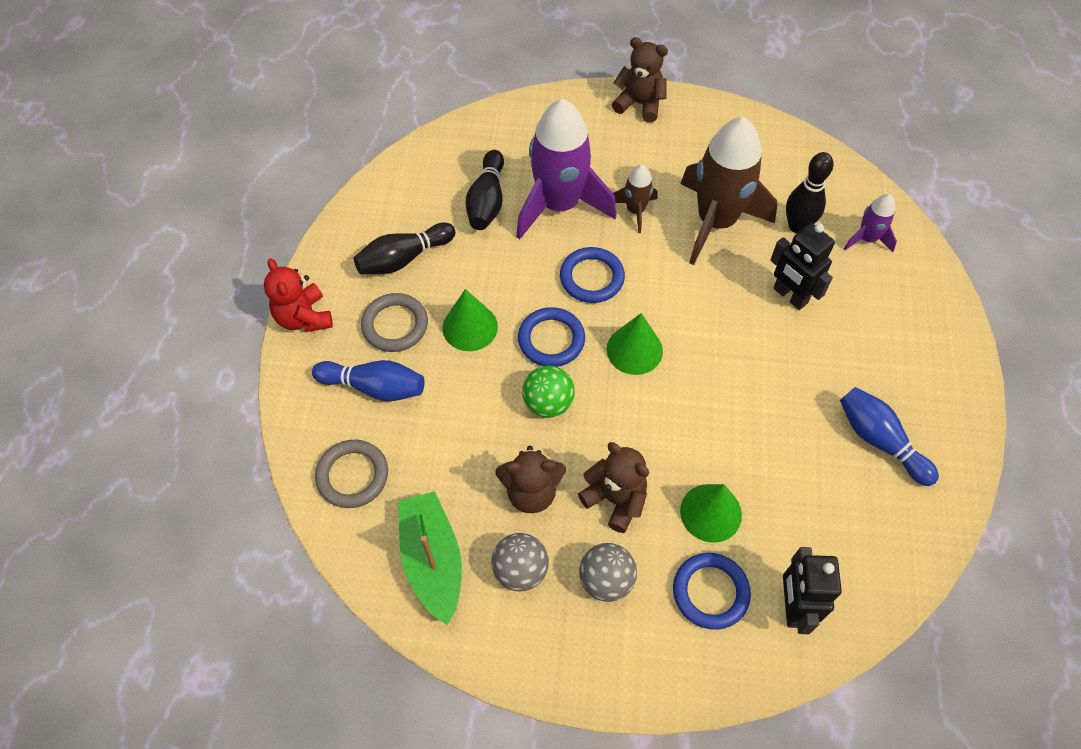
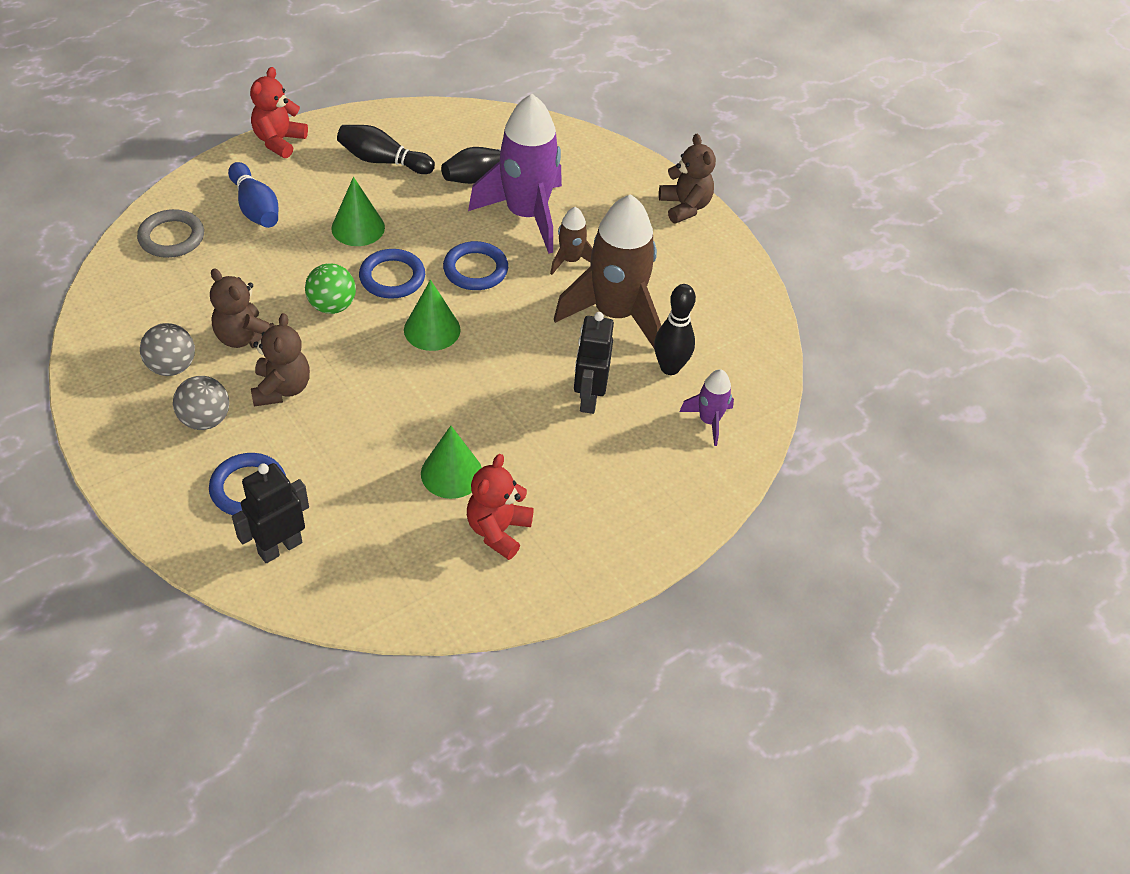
camera: 45 degrees right, 10 degrees down
(395, 325) = (319, 189): grey ring -> none
(432, 560) = (139, 315): green boat -> none
(711, 512) = (322, 452): green cone -> green cone (451, 473)
(879, 440) = (498, 530): blue bowling pin -> red teddy bear

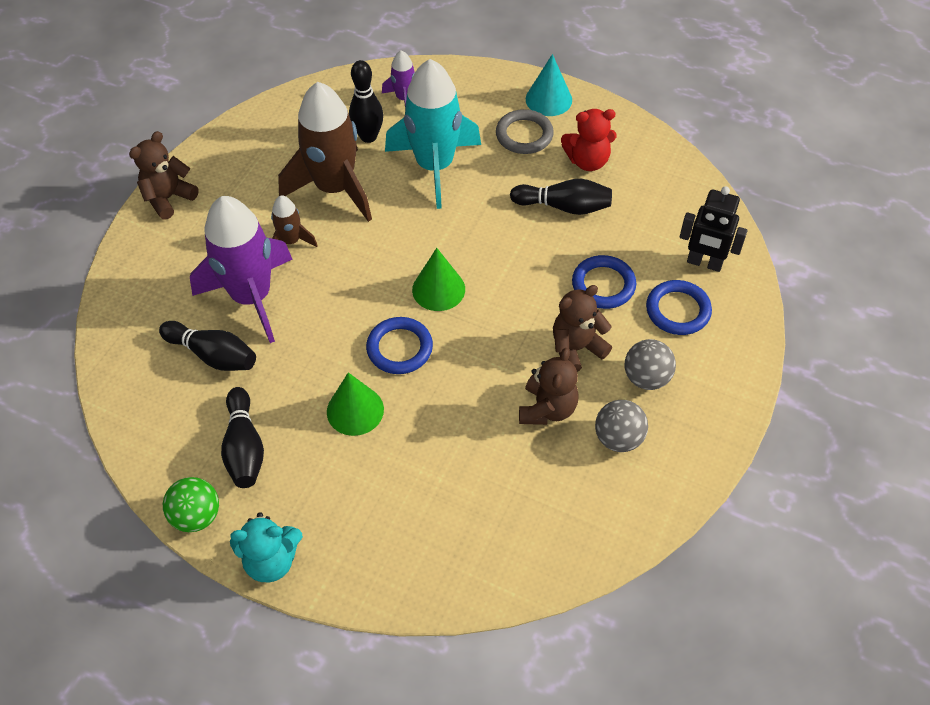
camera: 115 degrees left, 5 degrees up
(171, 237) = (477, 554): grey ring -> grey ring (524, 135)
(255, 208) = (386, 511): blue bowling pin -> none
(279, 141) = (271, 560): red teddy bear -> turquoise teddy bear
(332, 306) = (464, 370): green ball -> green ball (197, 516)
(451, 473) = (564, 206): green cone -> black bowling pin
(475, 269) = (348, 297): blue ring -> blue ring (603, 285)
(588, 398) = (435, 166): black robot -> turquoise rocket
(620, 549) = (548, 99): none -> turquoise cone

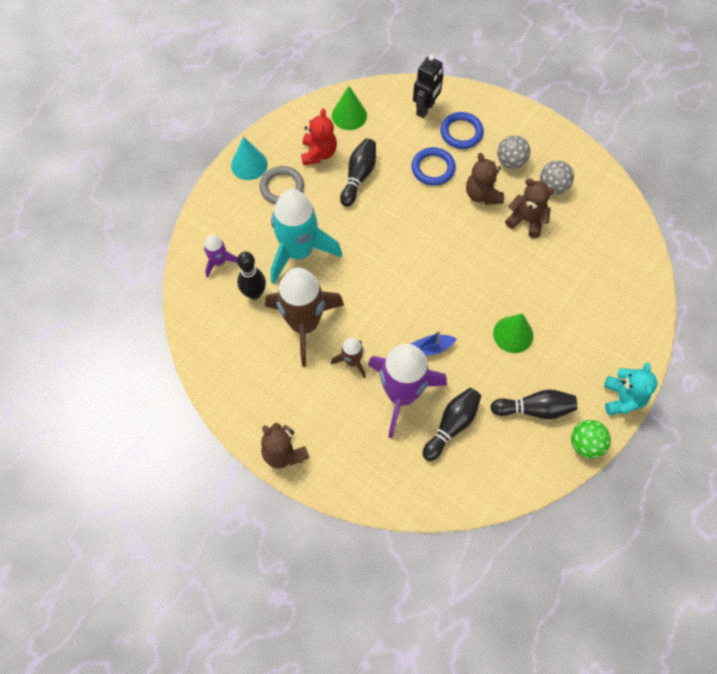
camera: 80 degrees left, 10 degrees up
(320, 318) = (430, 348): none -> blue boat
(399, 348) = (465, 299): blue ring -> none
(438, 289) = (418, 267): green cone -> green cone (349, 115)

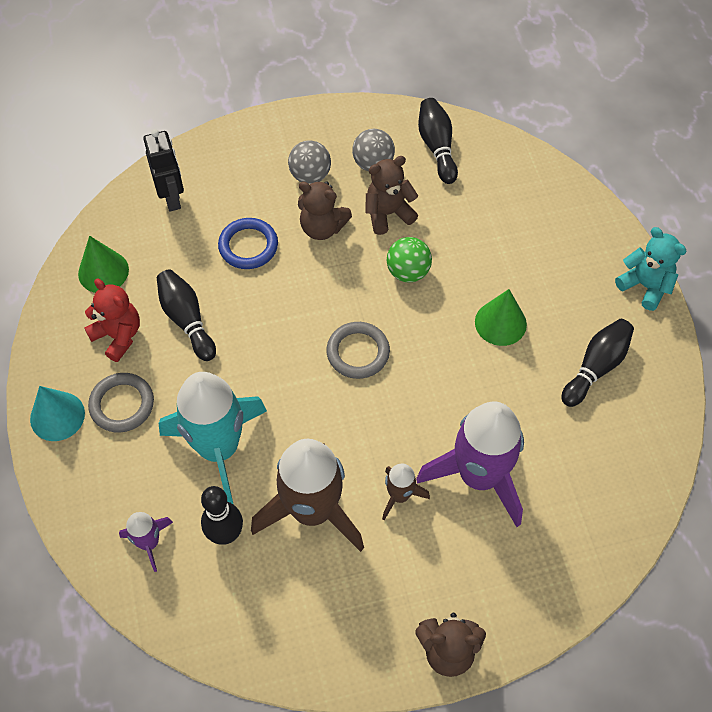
camera: 50 degrees left, 5 degrees down
(420, 274) = (358, 352): none -> grey ring
(430, 348) = (451, 409): blue boat -> none
(452, 425) = (553, 456): black bowling pin -> black bowling pin (437, 147)
(461, 132) = (233, 190): blue ring -> none
(585, 444) = (667, 353): green ball -> green ball (408, 272)

